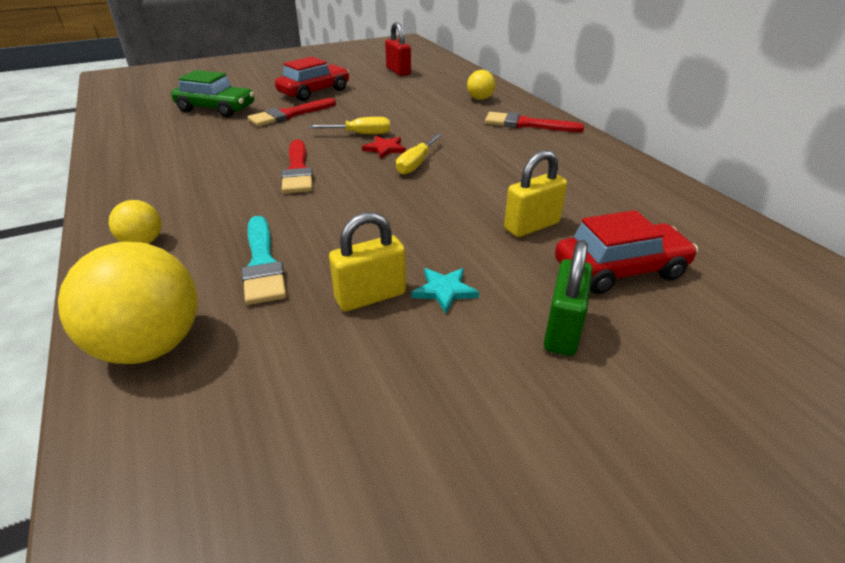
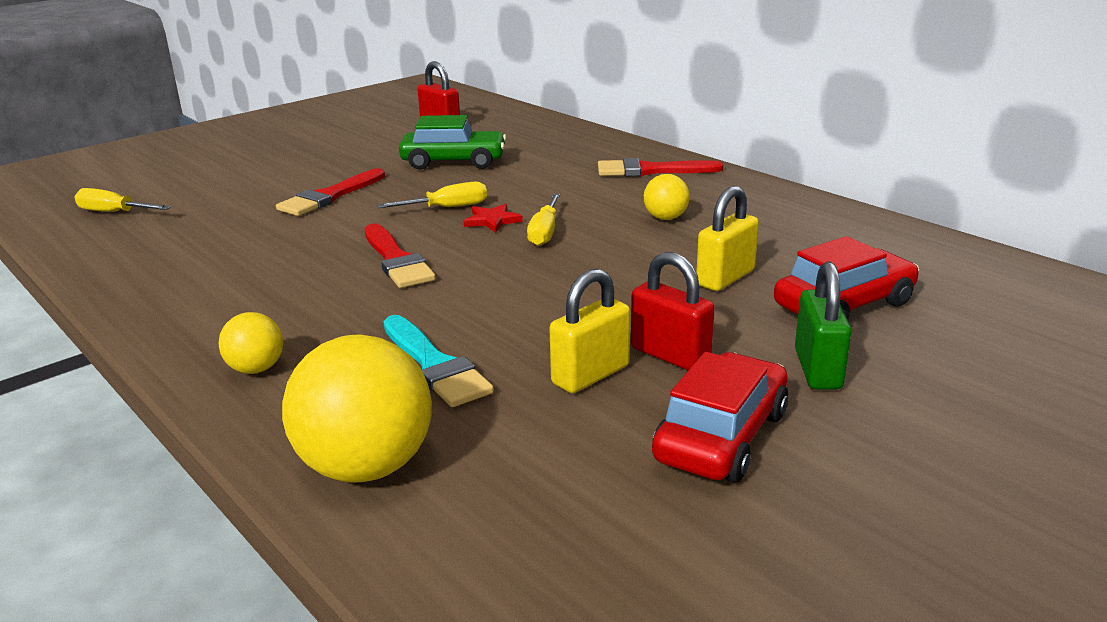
camera: 15 degrees left, 10 degrees down
(151, 108) = (114, 212): none -> yellow screwdriver
(216, 109) = (216, 202): green car -> green car (454, 162)
(314, 92) = (342, 164): red car -> red car (721, 436)
(444, 291) = (670, 355): turquoise star -> red padlock
(480, 99) = (573, 147): yellow ball -> yellow ball (665, 218)

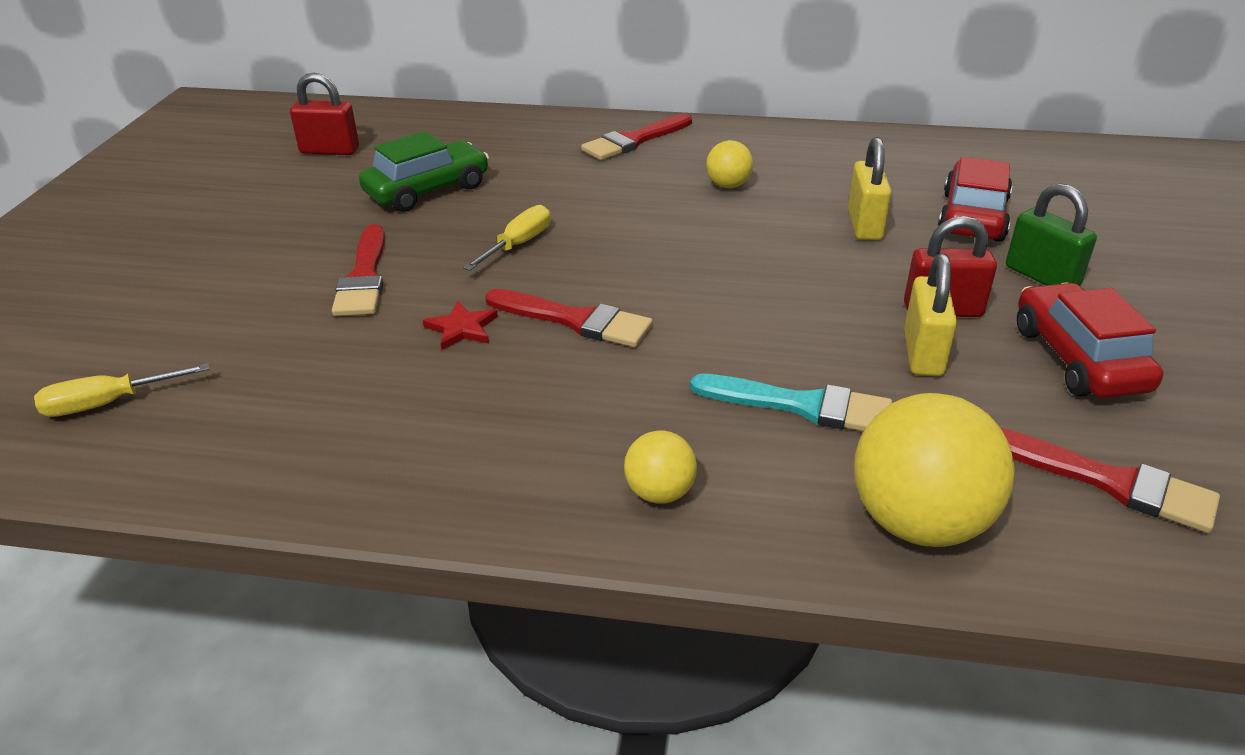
camera: 40 degrees left, 10 degrees up
(492, 220) = (587, 242): red star -> red star (462, 328)
(545, 232) = (655, 236): yellow screwdriver -> none
(559, 524) = (1109, 482): none -> red brush

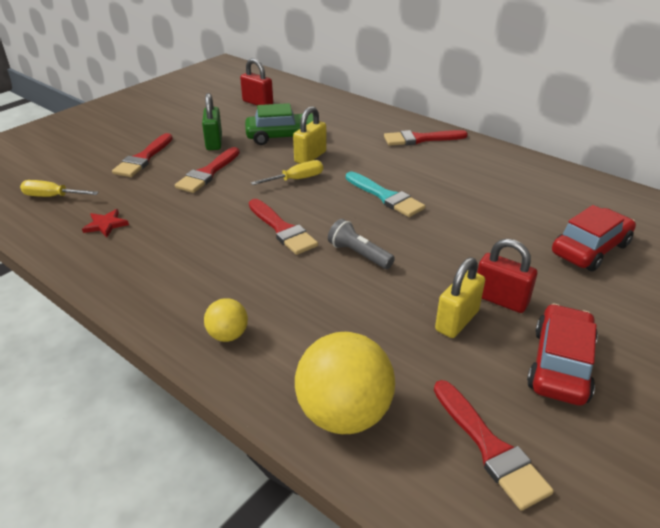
camera: 30 degrees right, 0 degrees up
(220, 288) = (143, 158): none -> red brush
(462, 328) = (225, 214): red star -> red star (106, 225)
(717, 317) = (358, 254): none -> grey flashlight
(728, 185) = (447, 181): yellow ball -> none
(802, 405) = (351, 321): turquoise brush -> turquoise brush (386, 197)
(864, 225) = (507, 231): yellow padlock -> yellow padlock (310, 157)
(1041, 277) = (595, 304): green padlock -> green padlock (214, 142)

